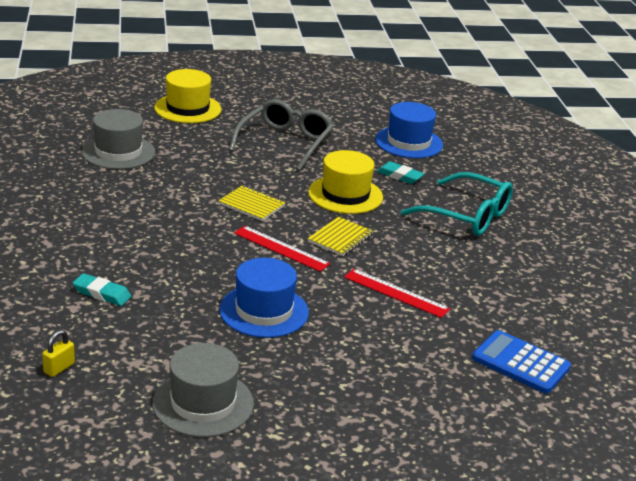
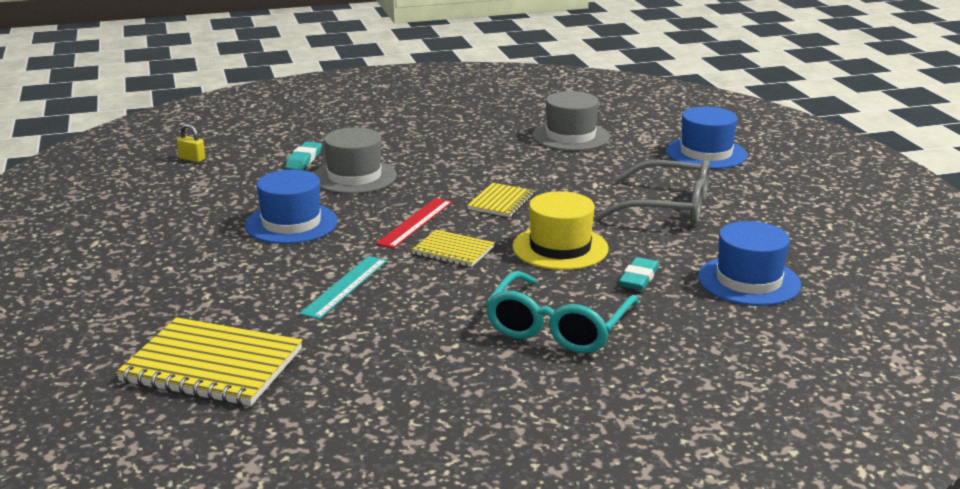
camera: 85 degrees right, 5 degrees down
(187, 108) = (706, 153): yellow hat -> blue hat
(203, 403) = (143, 211): grey hat -> grey hat (354, 177)
(396, 293) = (345, 286): red ruler -> turquoise ruler
(520, 363) = (212, 365): blue calculator -> yellow notebook

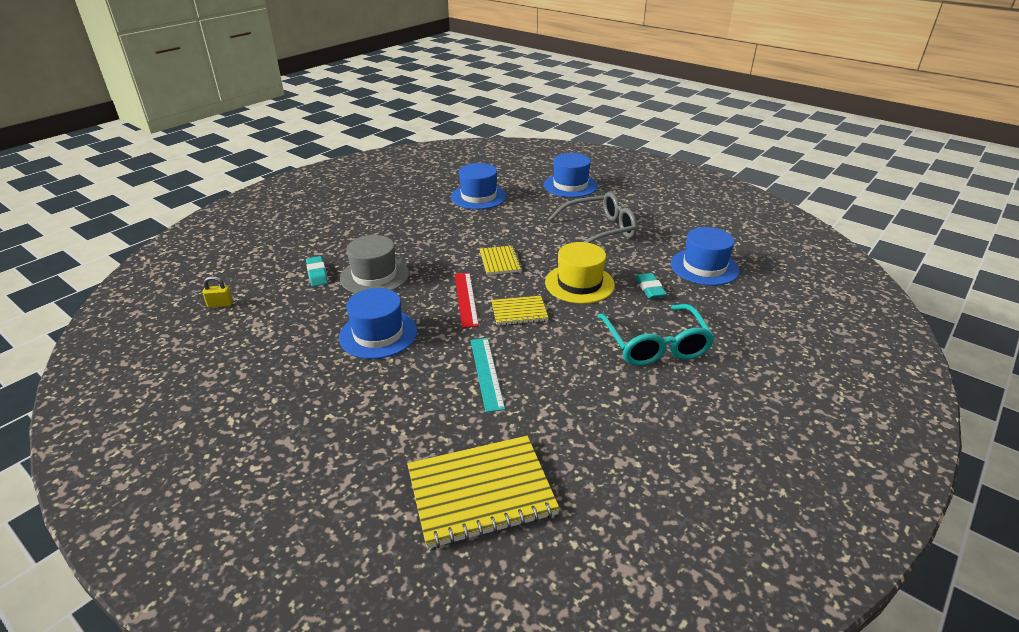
camera: 35 degrees left, 10 degrees up
(570, 136) = (478, 196): grey hat -> blue hat

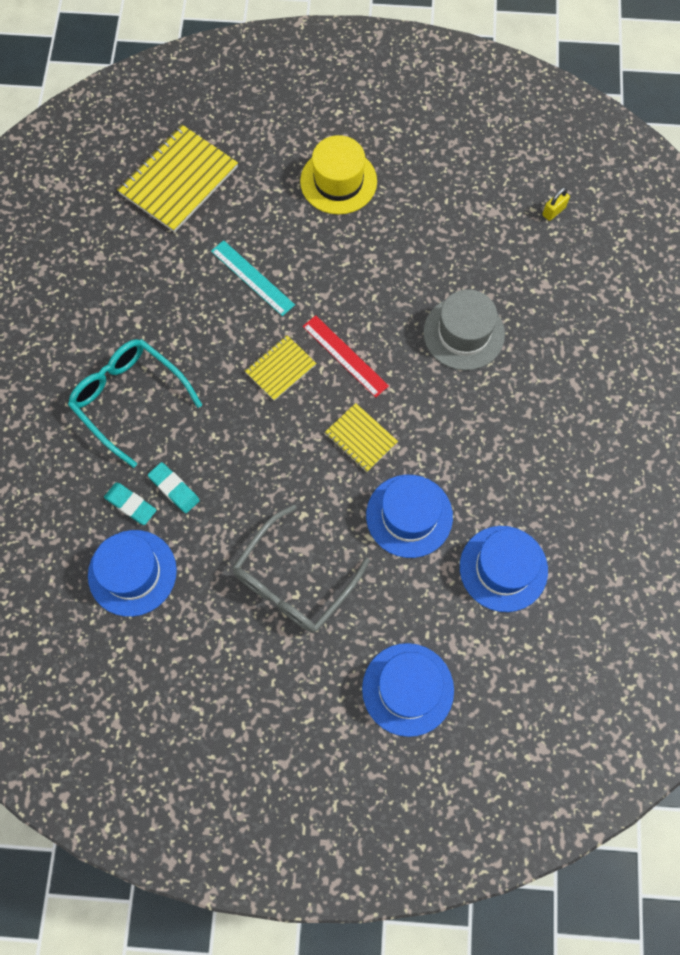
camera: 145 degrees right, 35 degrees up
(317, 274) = (521, 300): turquoise eraser -> turquoise eraser (131, 504)
(378, 334) = (379, 264): blue hat -> blue hat (409, 516)
(579, 283) = (251, 451): yellow hat -> yellow hat (338, 181)

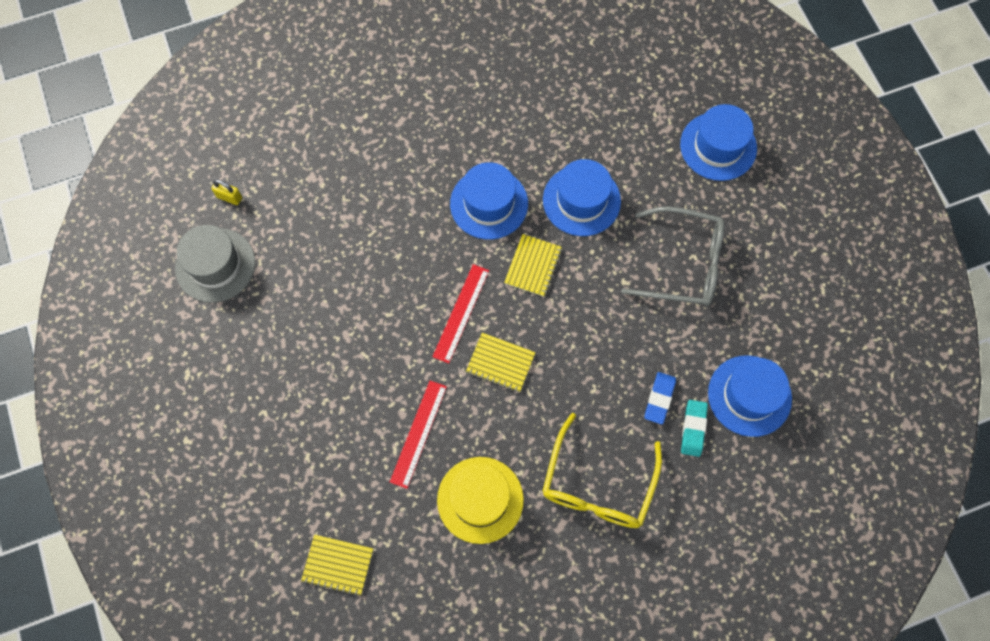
camera: 115 degrees left, 0 degrees up
(130, 400) = (598, 483): turquoise glasses -> yellow glasses
(174, 489) = (659, 399): turquoise eraser -> blue eraser
(179, 180) = (338, 565): yellow notebook -> yellow notebook, size x0.55
(252, 278) = (418, 433): turquoise ruler -> red ruler
(338, 181) = (273, 402): yellow hat -> yellow hat (480, 500)
(464, 333) = (391, 224): grey hat -> grey hat (215, 265)
(503, 568) = (588, 117): blue hat -> blue hat (489, 203)

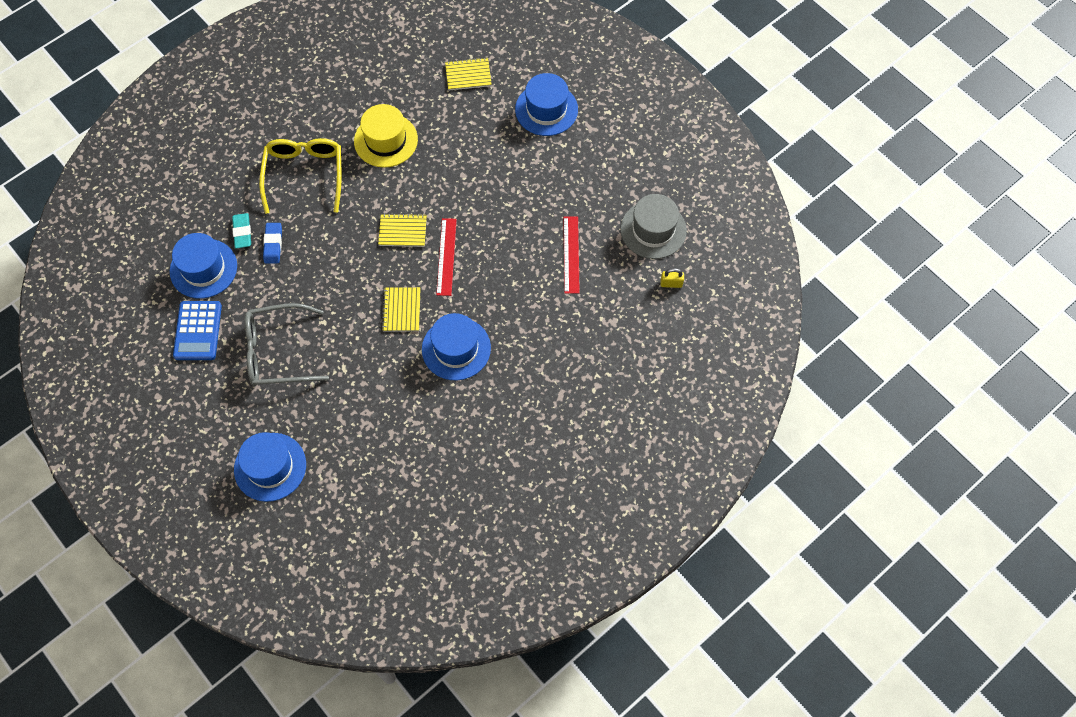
camera: 160 degrees right, 5 degrees down
(418, 433) = (446, 166): red ruler -> red ruler (571, 254)
(581, 200) = (378, 377): blue hat -> blue hat (546, 109)
(769, 319) = (198, 331): none -> blue calculator

